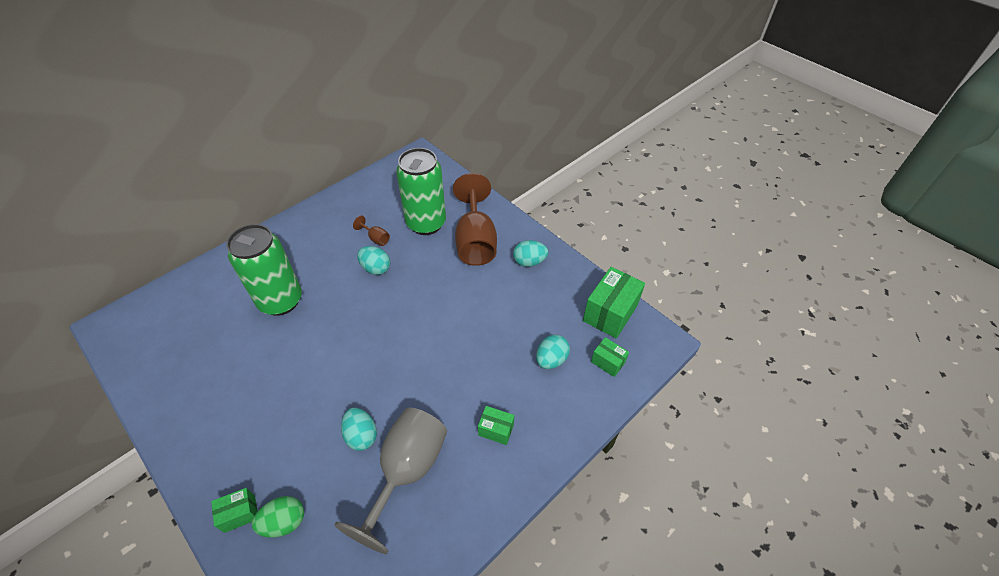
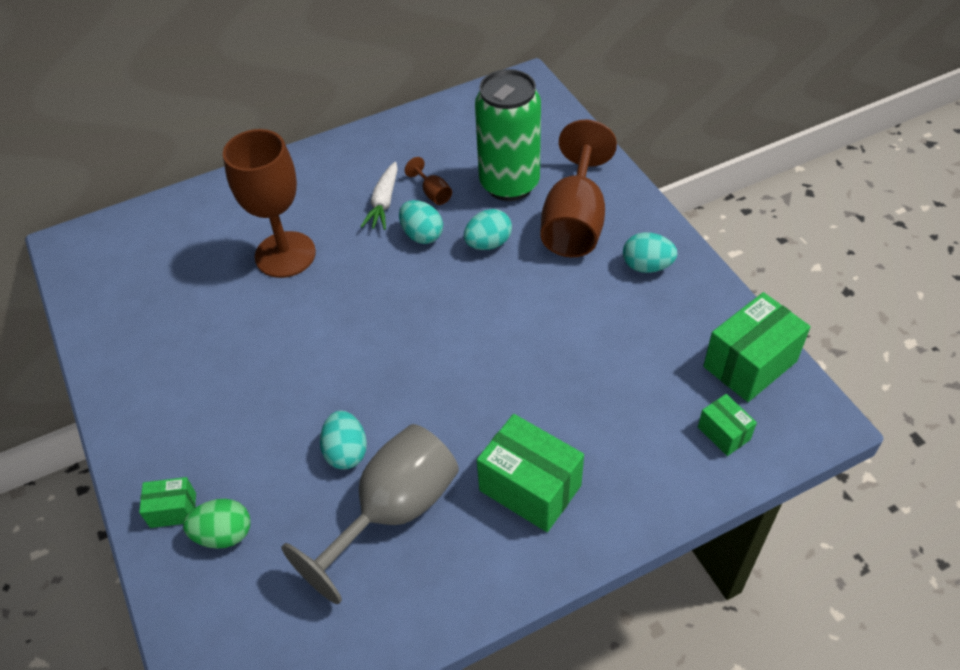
camera: 20 degrees right, 0 degrees up
(281, 301) = (285, 254): green can -> brown goblet
(343, 251) = (383, 203): none -> white carrot
(496, 430) = (530, 488): green box -> green box, size x1.88
(551, 360) = (638, 411): turquoise egg -> turquoise egg (488, 243)

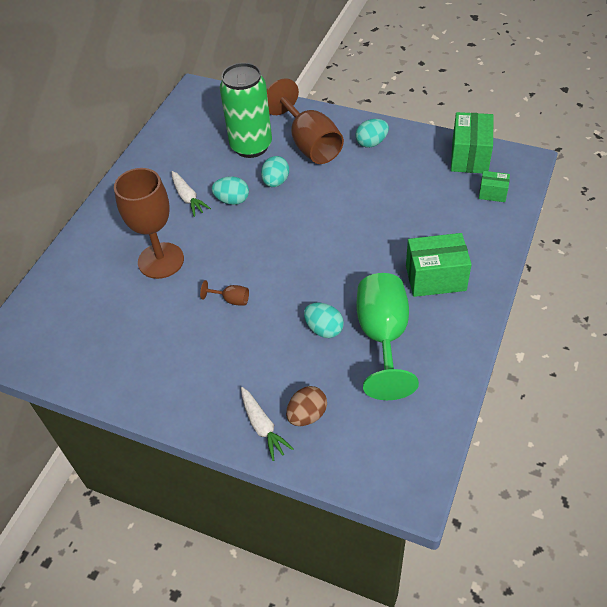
camera: 40 degrees left, 0 degrees up
(173, 510) = (262, 427): green box -> white carrot
(224, 534) = (307, 415): green egg -> brown egg
(393, 512) = (383, 337): grey goblet -> green goblet
(433, 193) = (212, 176): brown goblet -> brown goblet (231, 300)

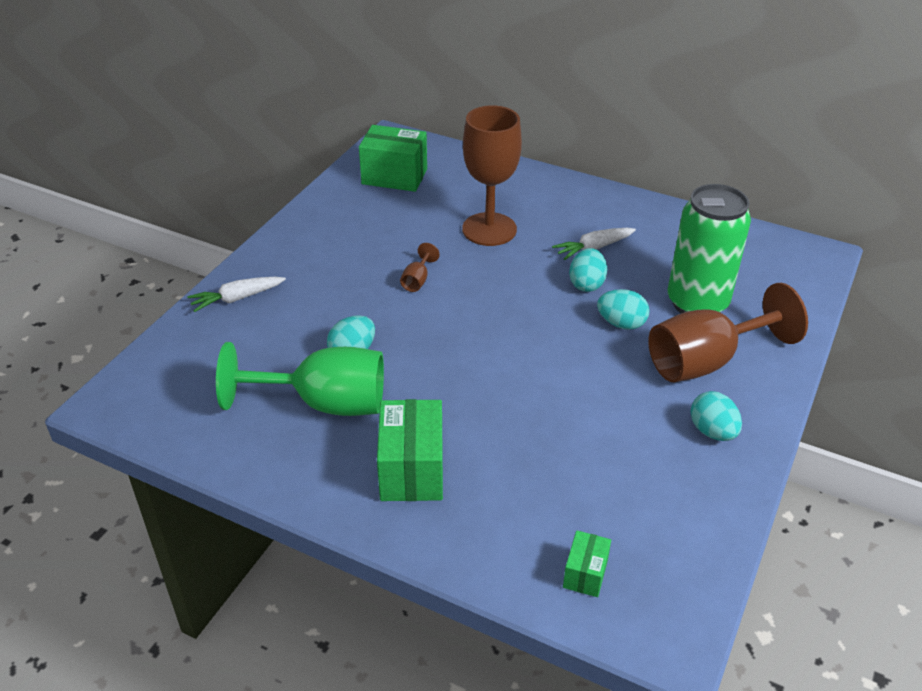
camera: 90 degrees right, 10 degrees down
(307, 415) = (238, 331): brown egg -> none
(469, 156) = (682, 558): green box -> green box (394, 176)

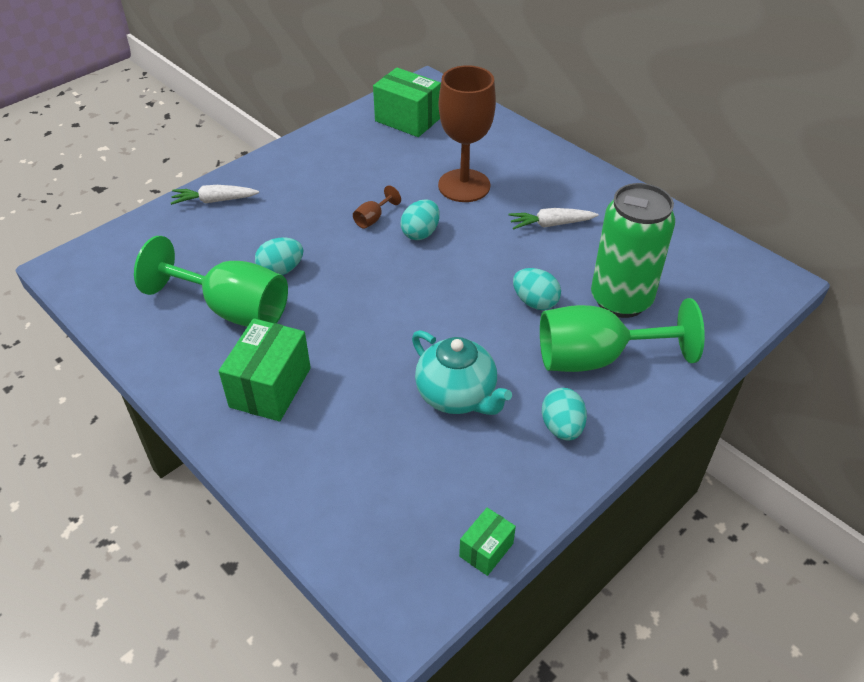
camera: 20 degrees right, 5 degrees up
(585, 574) = (364, 525): green box -> green box (486, 550)
(586, 284) = (524, 257): turquoise egg -> turquoise egg (420, 233)
(601, 429) = (457, 396): none -> turquoise teapot
(706, 361) = (596, 358): brown goblet -> green goblet

